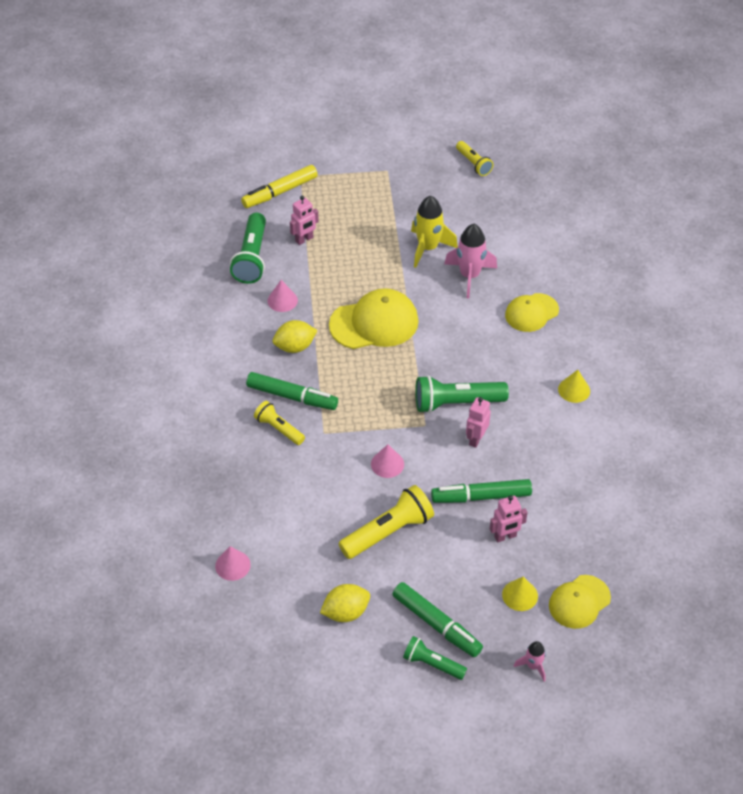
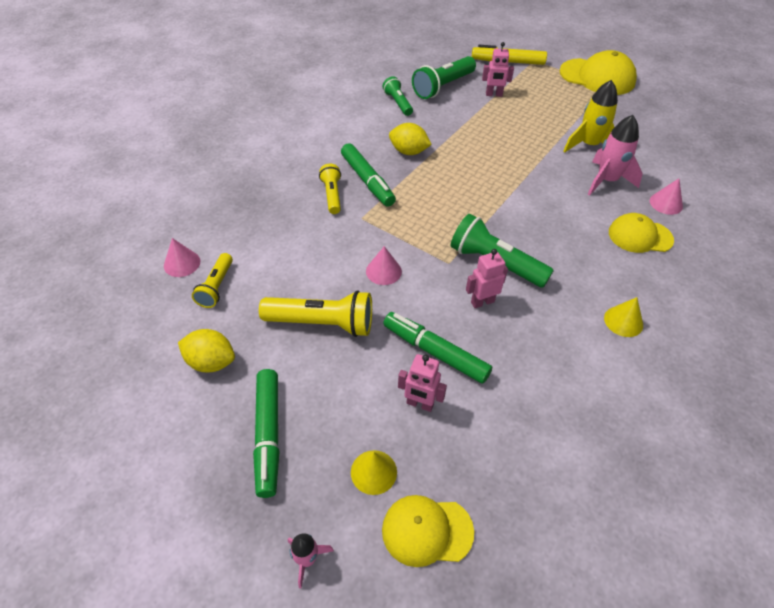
camera: 40 degrees right, 0 degrees up
(282, 300) = (434, 120): pink cone -> pink cone (666, 203)
(374, 323) = (488, 169): yellow cap -> yellow cap (597, 77)
(432, 664) = (221, 469): green flashlight -> green flashlight (398, 103)
(473, 164) = (688, 112): yellow flashlight -> yellow flashlight (216, 287)

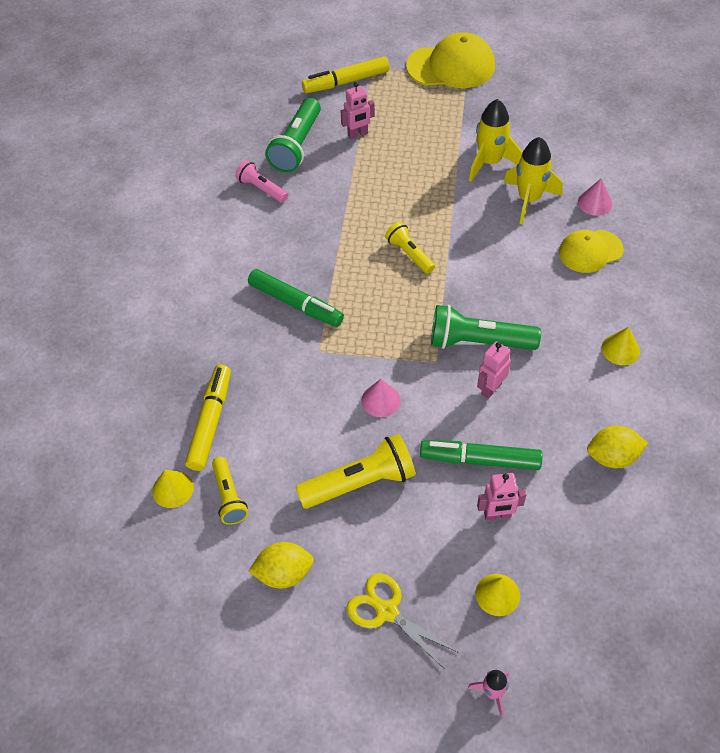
camera: 25 degrees left, 5 degrees up
(182, 263) = (172, 489): pink cone -> yellow cone
(245, 231) = (211, 422): none -> yellow marker
(268, 435) = (387, 611): green marker -> yellow scissors
(332, 195) = (271, 338): yellow flashlight -> yellow flashlight (409, 254)
(398, 103) = (262, 189): green flashlight -> pink flashlight
(408, 152) = (315, 248): yellow lemon -> yellow lemon (612, 457)
(427, 531) = (569, 618): yellow cap -> none
(606, 181) = (529, 199): pink rocket -> yellow rocket

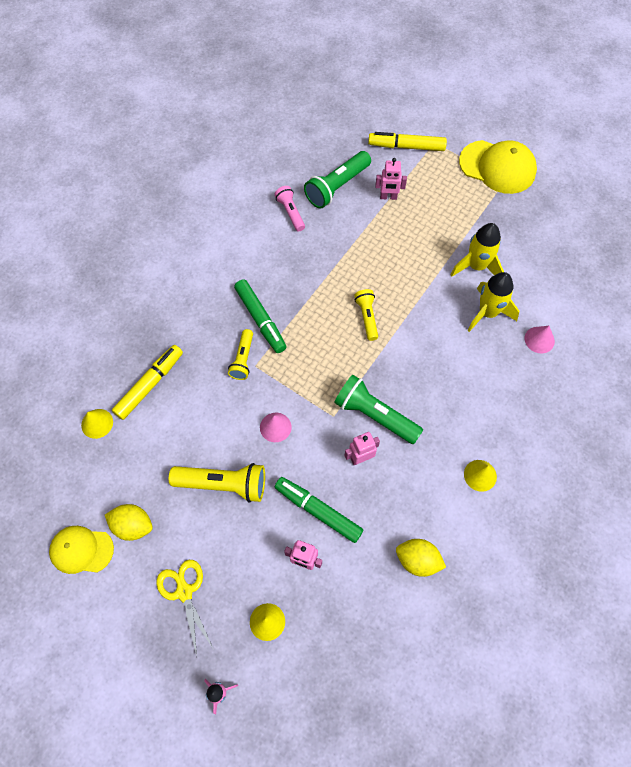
camera: 25 degrees right, 10 degrees up
(229, 496) = (130, 448): yellow flashlight -> yellow flashlight (243, 359)
(590, 251) = (509, 380): yellow cap -> yellow cap (81, 550)

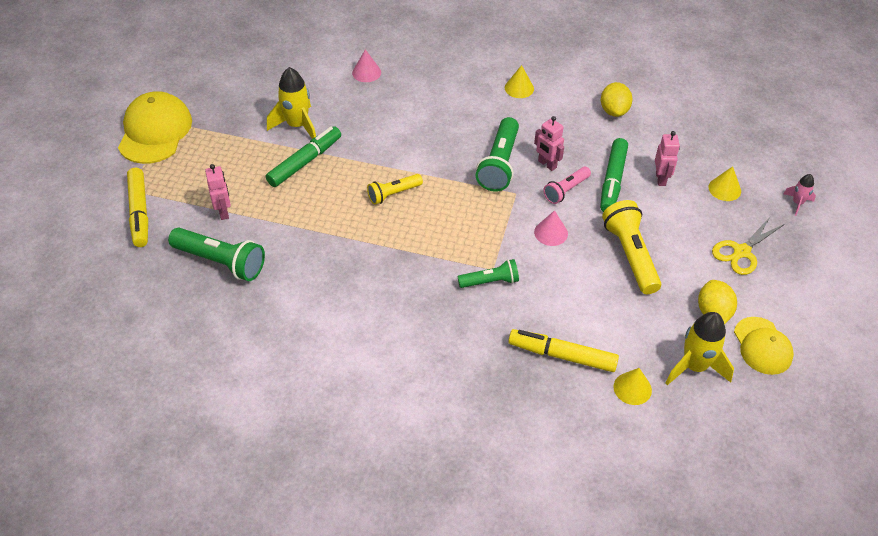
camera: 110 degrees left, 15 degrees down
(243, 359) = (490, 281): yellow flashlight -> green flashlight
(260, 319) = (435, 281): green marker -> green marker (305, 162)
(290, 213) = (274, 296): pink flashlight -> pink flashlight (566, 190)
(487, 313) = (351, 109): yellow rocket -> yellow rocket (694, 366)

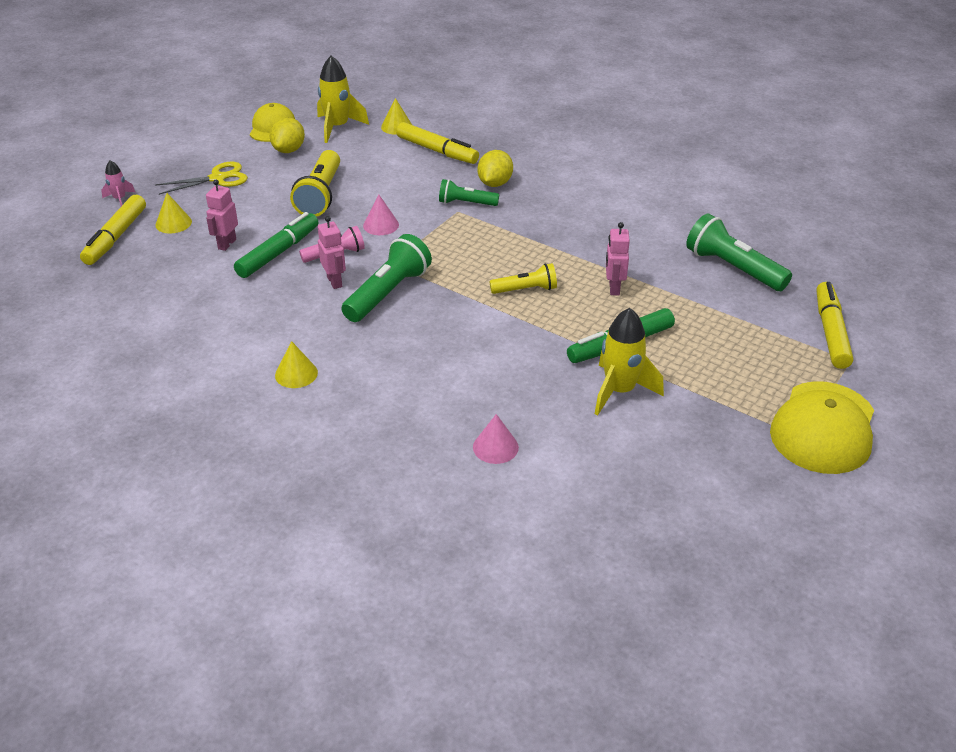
camera: 160 degrees left, 10 degrees down
(224, 212) = (728, 312): pink robot -> pink robot (613, 288)
(614, 111) = (204, 319): yellow lemon -> yellow lemon (495, 183)
(753, 163) = (115, 237): none -> yellow marker

